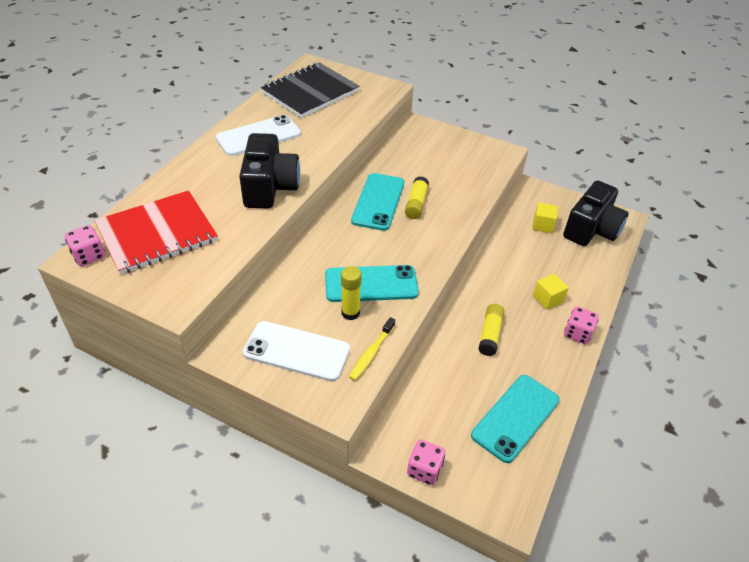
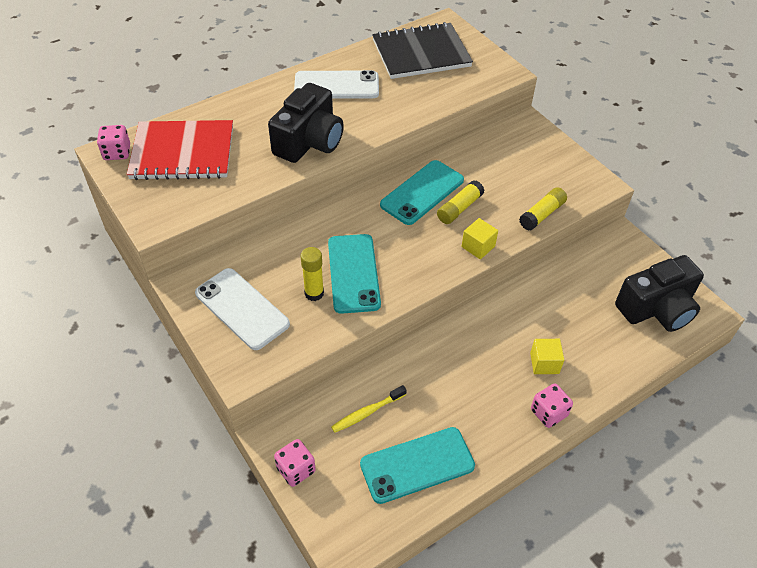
camera: 30 degrees right, 5 degrees up
(371, 284) = (353, 273): turquoise phone -> turquoise phone turned 60 degrees clockwise
(371, 353) = (305, 339): yellow toothbrush -> yellow toothbrush (367, 412)
(490, 334) = (454, 373): yellow glue stick -> yellow glue stick (542, 214)
(542, 225) = (601, 282): yellow cube -> yellow cube (478, 246)

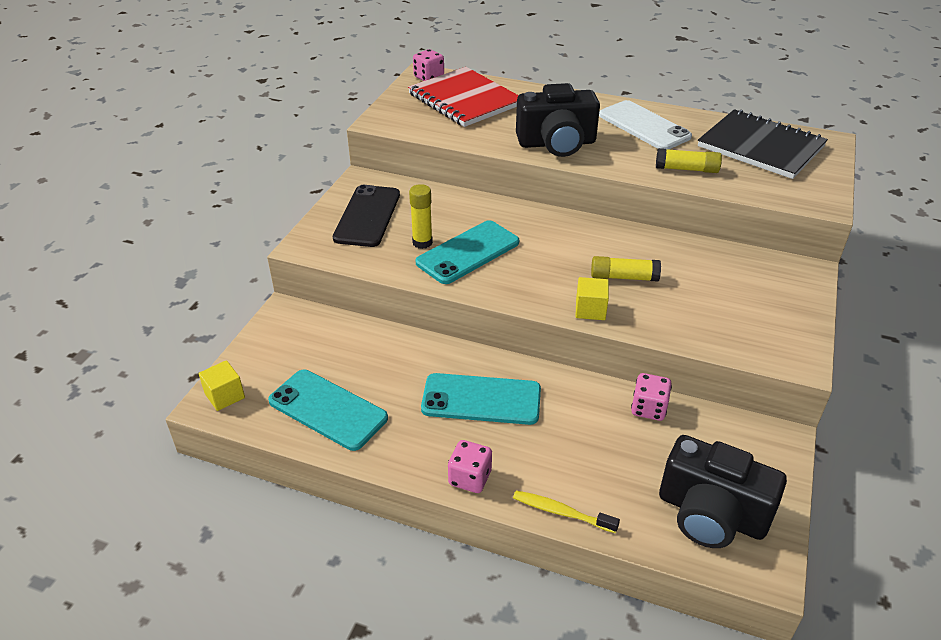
camera: 55 degrees right, 10 degrees down
(242, 308) = (367, 216): white phone -> black phone
(296, 469) = (264, 340): pink dice -> pink dice (648, 408)
(367, 412) = (355, 353): yellow toothbrush -> yellow toothbrush (561, 512)
(422, 192) = (612, 247): turquoise phone -> turquoise phone (481, 399)
(542, 214) = (691, 334): yellow glue stick -> yellow glue stick (686, 169)
(544, 363) = (529, 447): yellow cube -> yellow cube (225, 396)

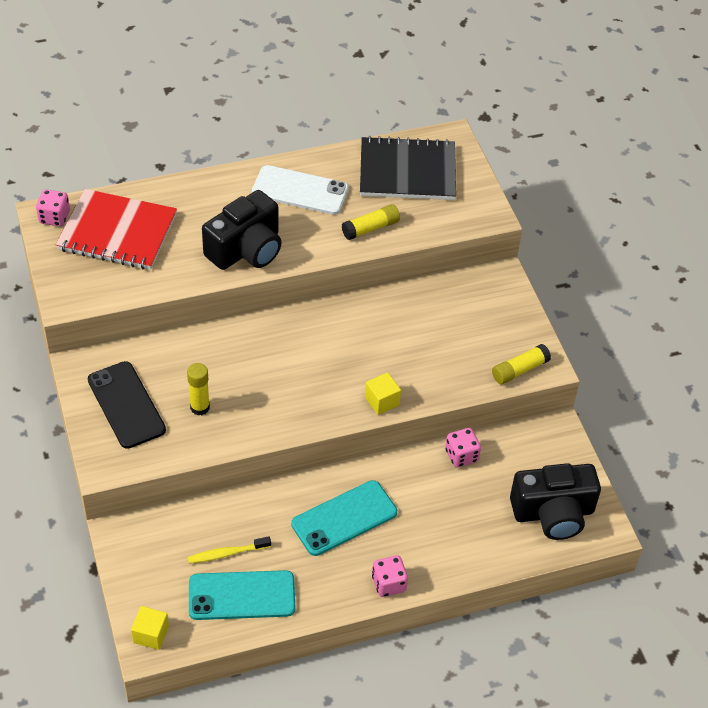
camera: 40 degrees left, 10 degrees up
(468, 252) = (246, 397): turquoise phone -> none
(561, 512) = (465, 570): yellow toothbrush -> yellow toothbrush (227, 553)
(624, 277) = (382, 355): yellow glue stick -> yellow glue stick (519, 370)

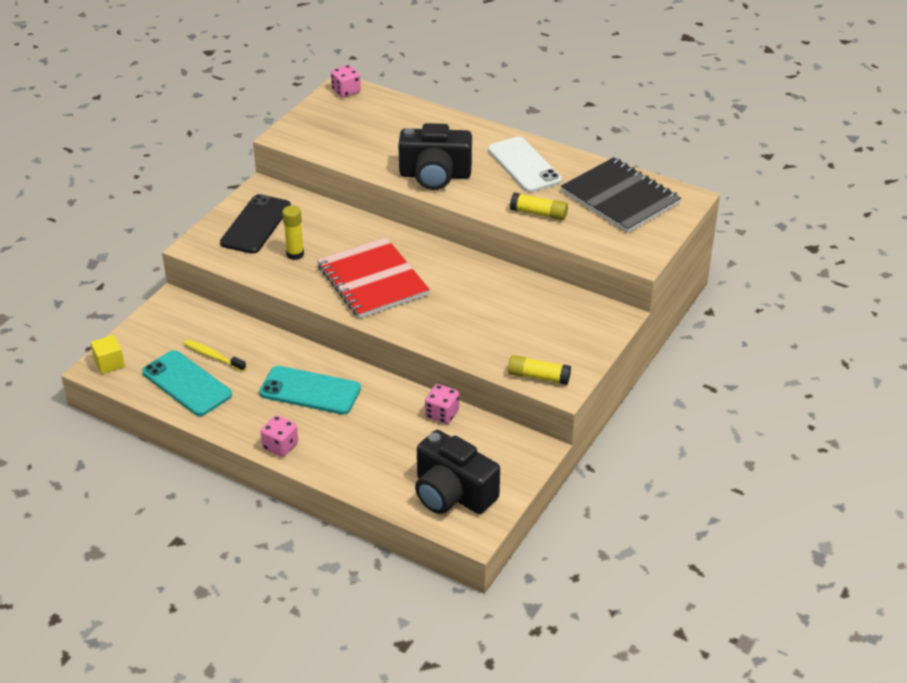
camera: 50 degrees right, 10 degrees down
(117, 232) = (370, 120): red notebook -> red notebook (372, 280)
(382, 401) = (412, 328): yellow cube -> none

